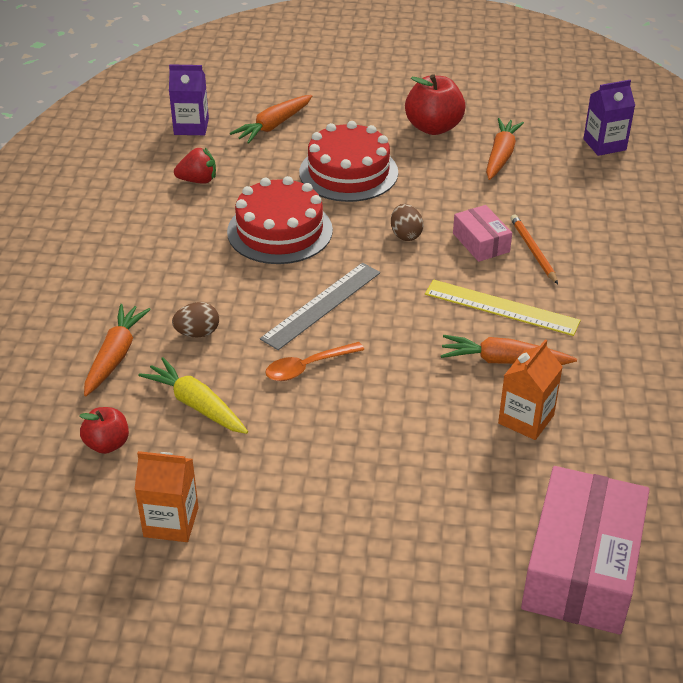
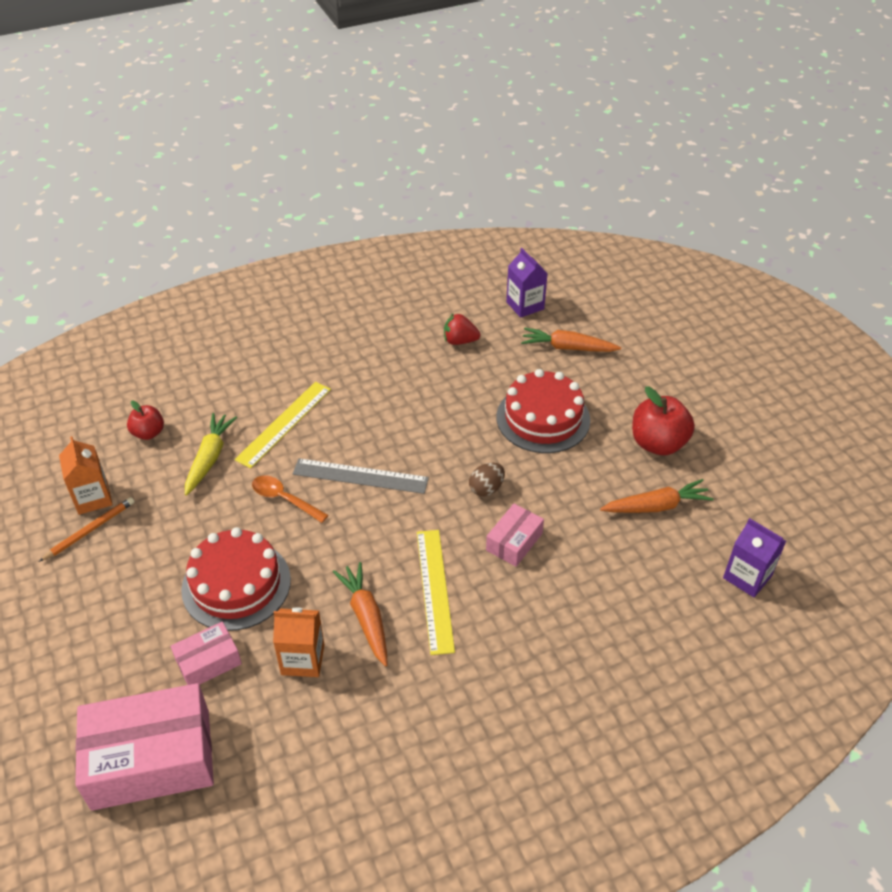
camera: 60 degrees right, 5 degrees up
(115, 356) = (235, 395): orange carrot -> none
(197, 333) = (284, 423): brown egg -> yellow ruler
(198, 180) = (460, 341): red strawberry -> red strawberry turned 135 degrees clockwise
(280, 231) = (433, 413): red cake -> red cake (236, 584)
(485, 489) = (208, 662): none -> pink box
(533, 251) = (530, 582): orange pencil -> orange pencil (90, 530)

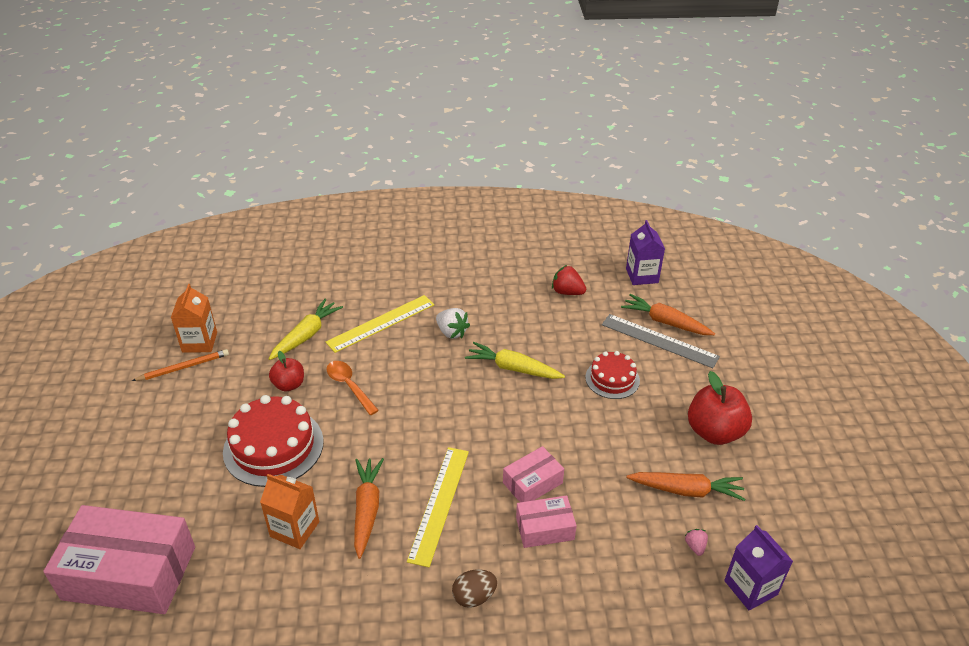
camera: 20 degrees right, 5 degrees down
(148, 433) = (269, 302): red apple -> red apple (289, 385)
(208, 662) = (217, 505): pink box -> pink box (545, 528)
(360, 476) = (423, 385): grey ruler -> grey ruler (659, 340)
(363, 414) = (451, 332): none -> white strawberry
(443, 434) = (513, 368): none -> yellow carrot
(486, 489) = (530, 427): brown egg -> brown egg (474, 597)
(543, 418) = (612, 379): red cake -> red cake, size x0.59
(685, 555) = (695, 546): none -> pink strawberry

